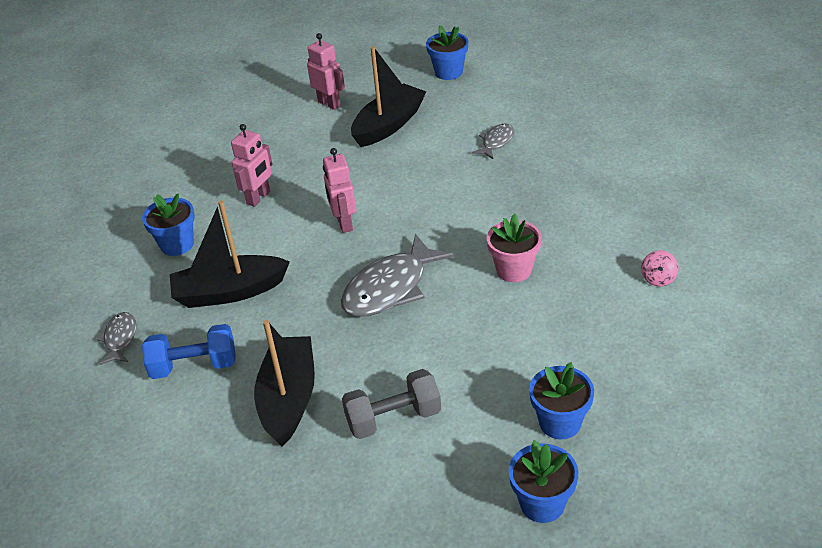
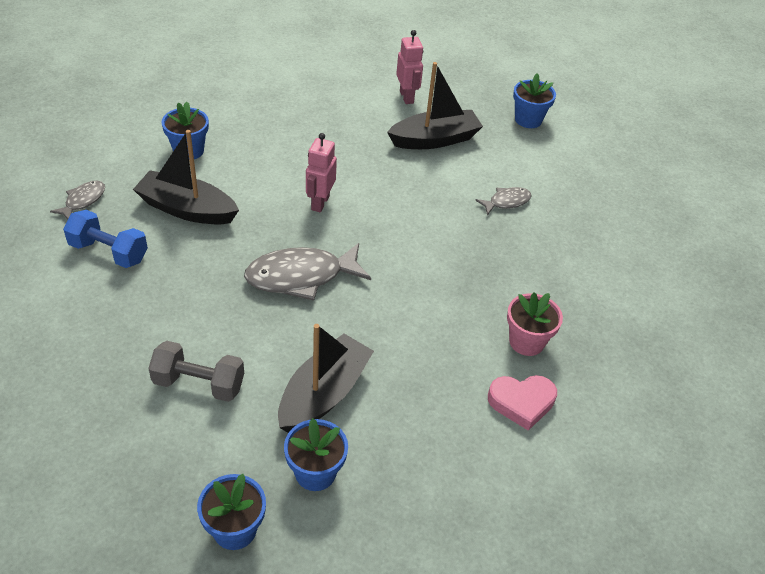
camera: 25 degrees right, 5 degrees up
(259, 198) = (280, 146): pink robot -> none
(289, 398) = (144, 319): black boat -> black boat (324, 394)
(514, 270) = (410, 320): pink flower pot -> pink flower pot (526, 342)
(658, 278) = (521, 402): pink spinning top -> pink heart

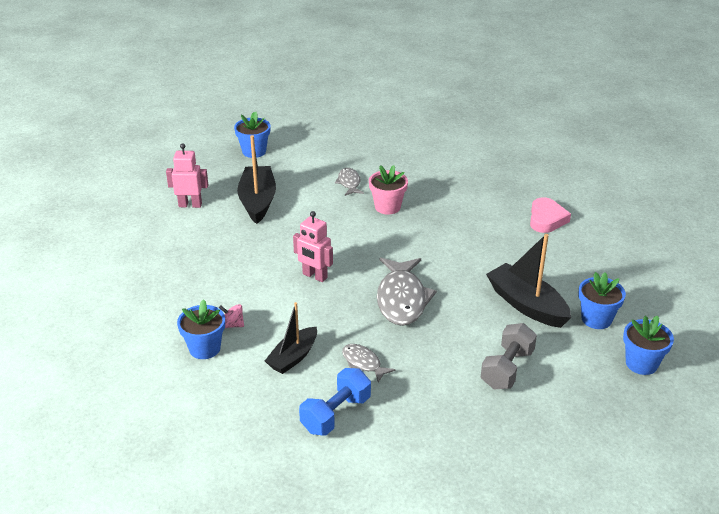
camera: 70 degrees left, 10 degrees down
(83, 201) = (252, 430): grey fish -> grey fish (363, 363)
(187, 209) = (293, 357): black boat -> black boat, size x0.66
(226, 161) = (232, 325): none -> pink spinning top
(526, 342) = (494, 205): pink flower pot -> pink flower pot (387, 207)

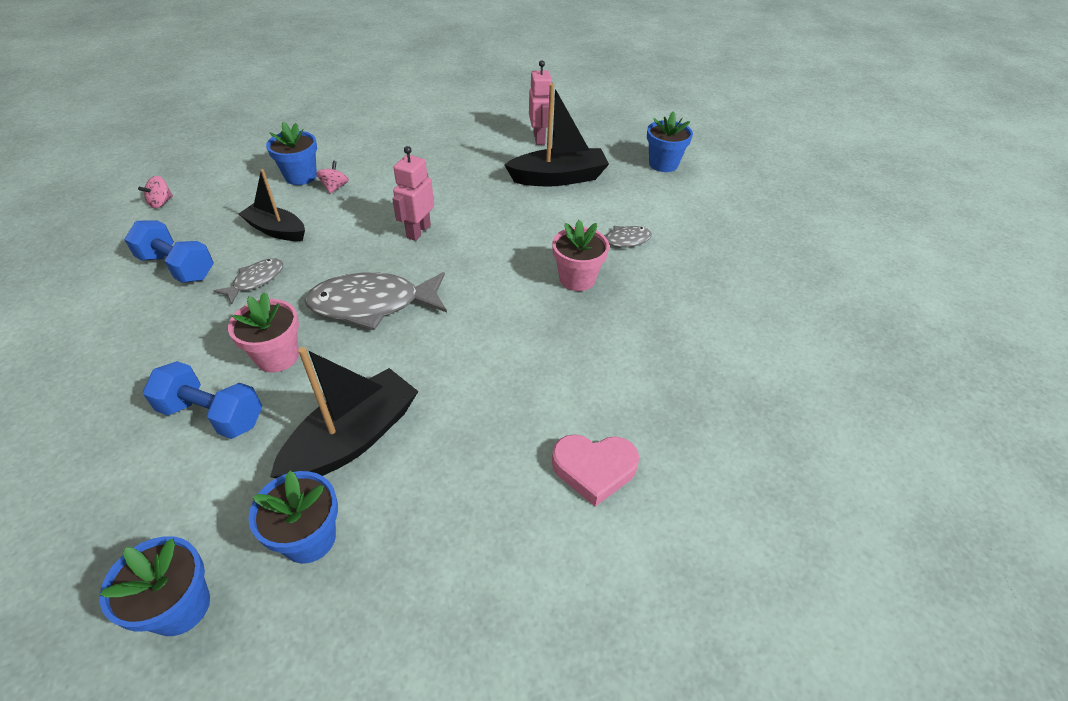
camera: 80 degrees right, 10 degrees up
(223, 445) = (161, 203): none -> pink spinning top
(453, 343) = (277, 356): none -> pink flower pot
(507, 369) = (213, 415): grey dumbbell -> blue dumbbell

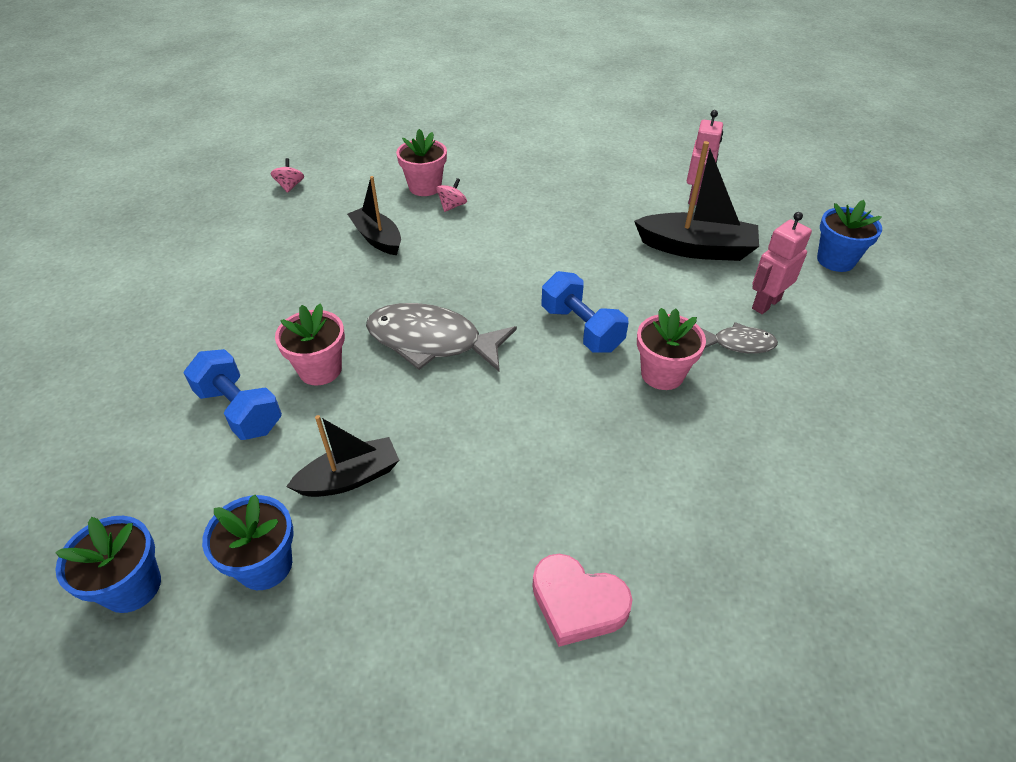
camera: 25 degrees right, 0 degrees up
(161, 203) = (290, 186): pink spinning top -> pink spinning top turned 120 degrees clockwise
(177, 267) = (275, 254): blue dumbbell -> blue dumbbell (581, 329)
(256, 280) = (336, 286): grey fish -> none
(301, 176) = (425, 187): blue flower pot -> pink flower pot
(353, 438) = (350, 478): black boat -> black boat, size x0.66
(418, 231) = (513, 274): pink robot -> pink robot (765, 304)

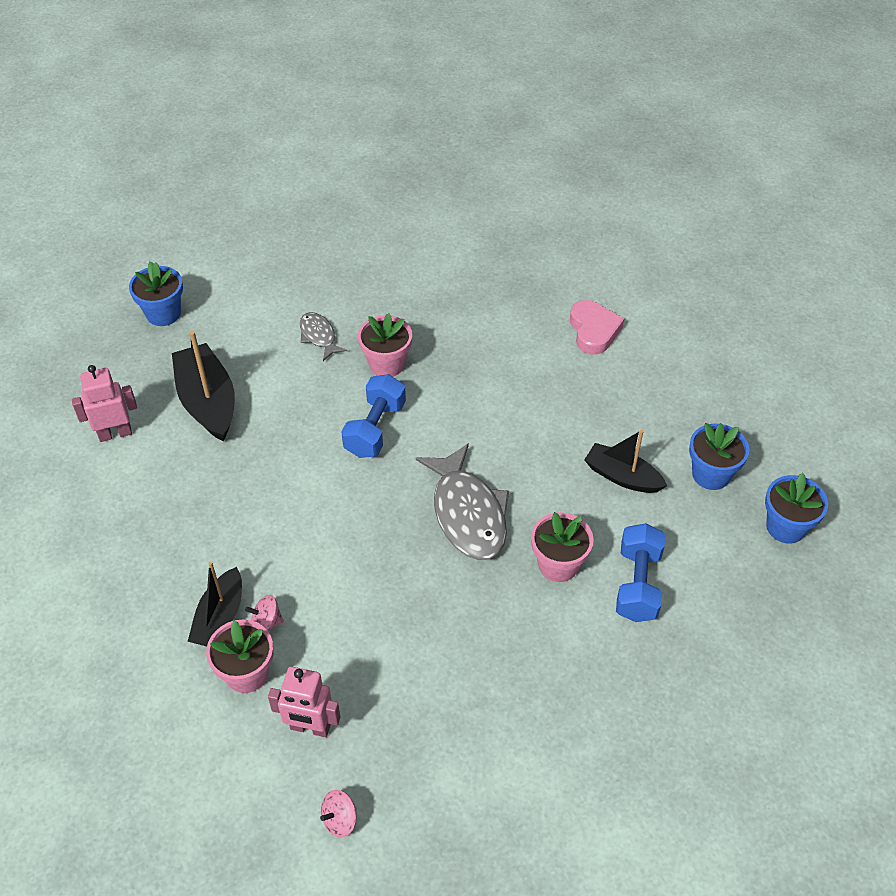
camera: 125 degrees left, 5 degrees up
(377, 238) = (369, 650): black boat -> black boat (220, 617)
(765, 304) = (257, 336): pink robot -> pink robot (310, 728)

